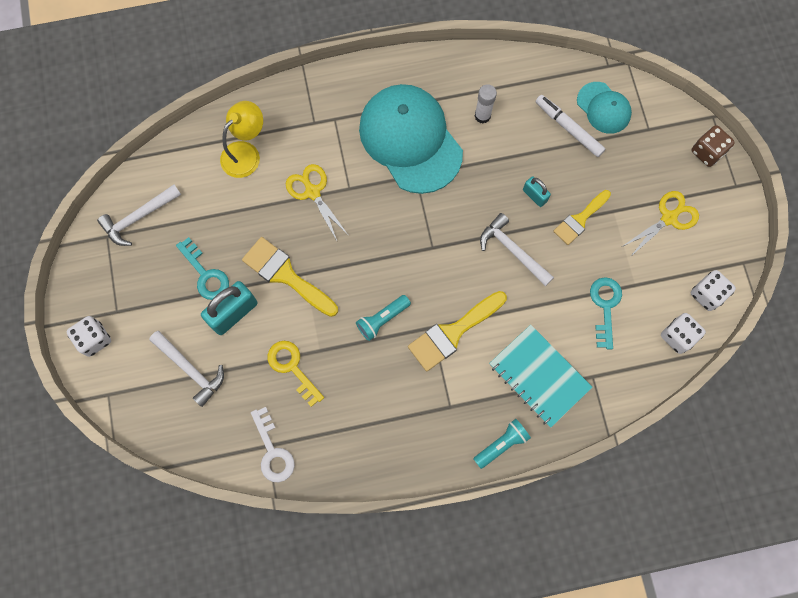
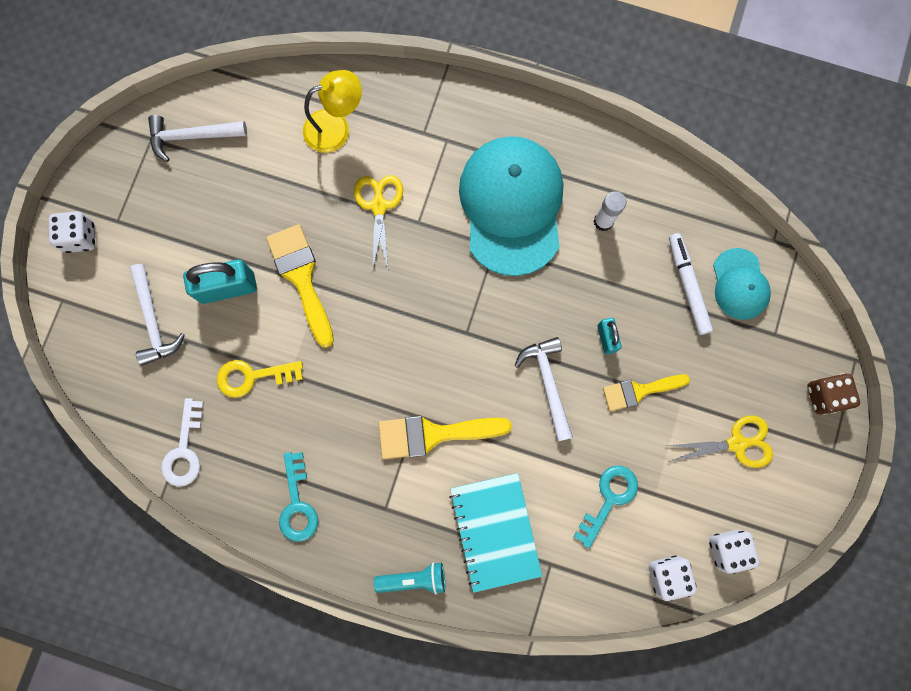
camera: 30 degrees right, 5 degrees up
(206, 274) = (224, 232): turquoise key -> turquoise key (297, 504)
(292, 367) = (252, 376): yellow key -> yellow key turned 90 degrees counterclockwise
(382, 319) = (370, 379): turquoise flashlight -> none

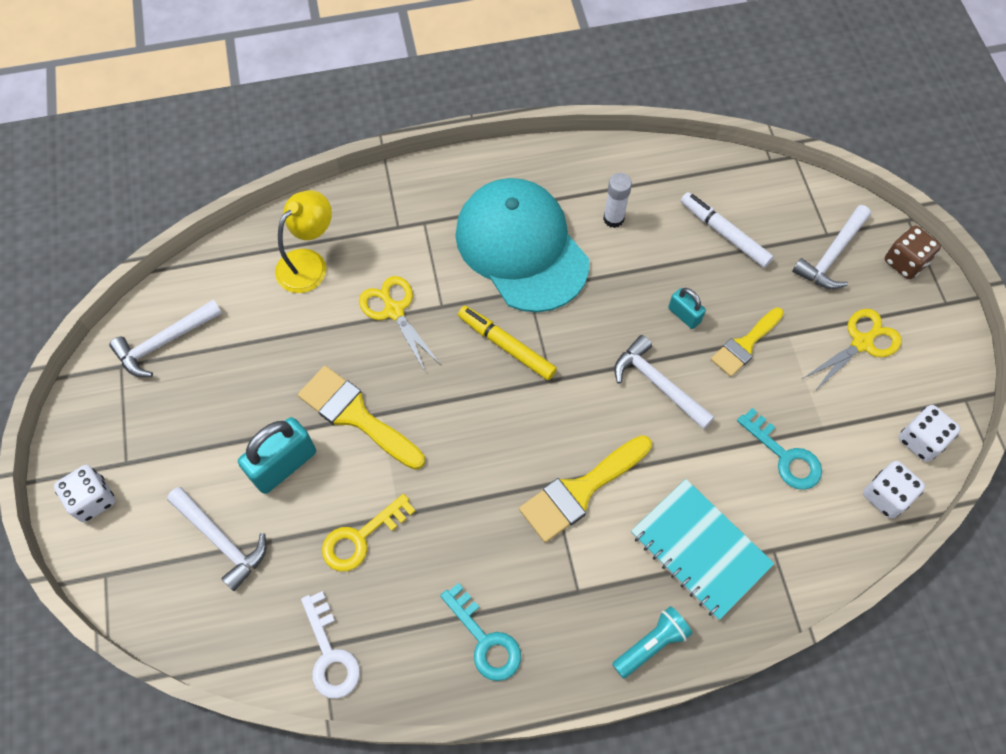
camera: 30 degrees left, 15 degrees down
(448, 285) = (506, 346): none -> yellow marker
(609, 499) = (785, 456): turquoise key -> turquoise key turned 135 degrees clockwise
(739, 284) = (768, 209): turquoise cap -> none
(765, 355) = (831, 255): none -> white hammer

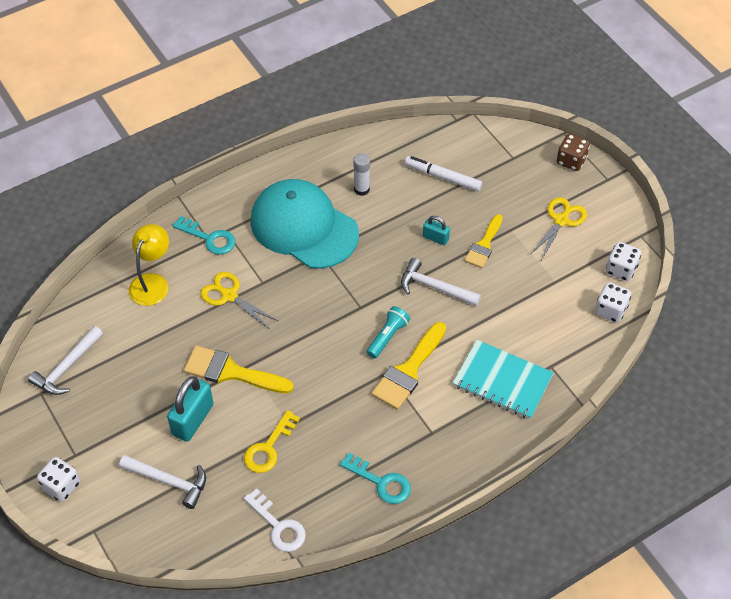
camera: 20 degrees left, 10 degrees down
(506, 346) = (320, 295): yellow marker -> none
(651, 644) = (492, 448): turquoise flashlight -> turquoise flashlight (387, 337)
(785, 456) = (536, 306): turquoise key -> turquoise key (209, 238)
(831, 255) = (521, 170): white hammer -> none

